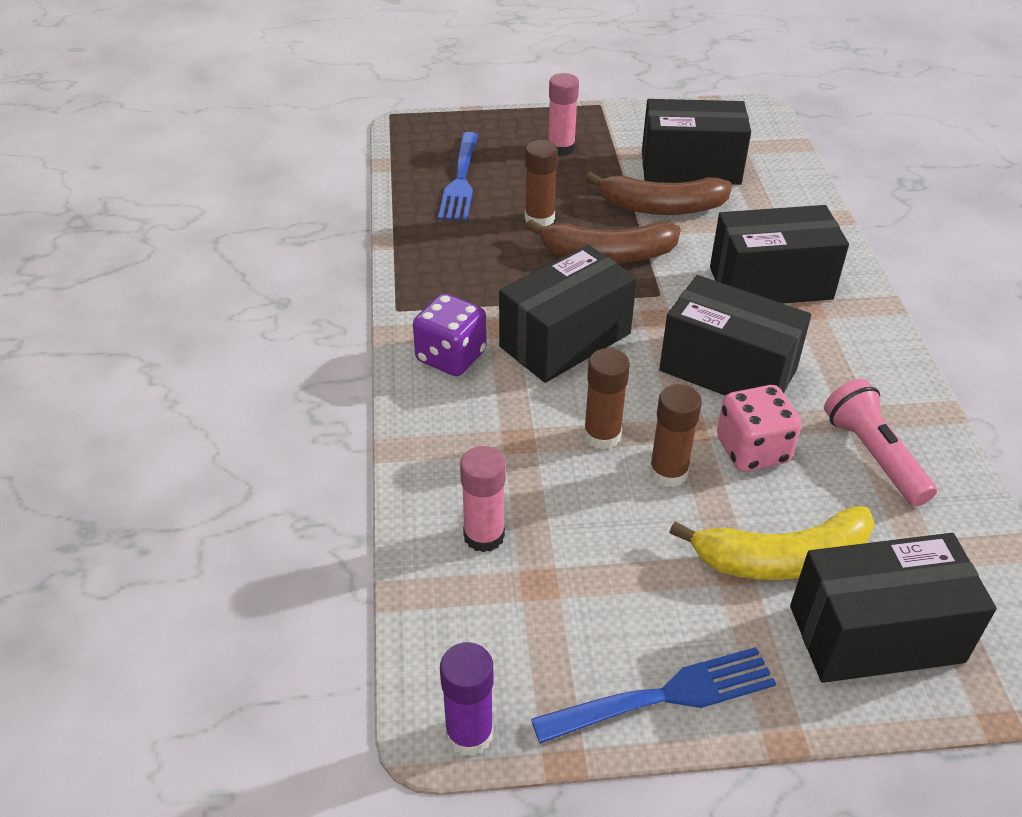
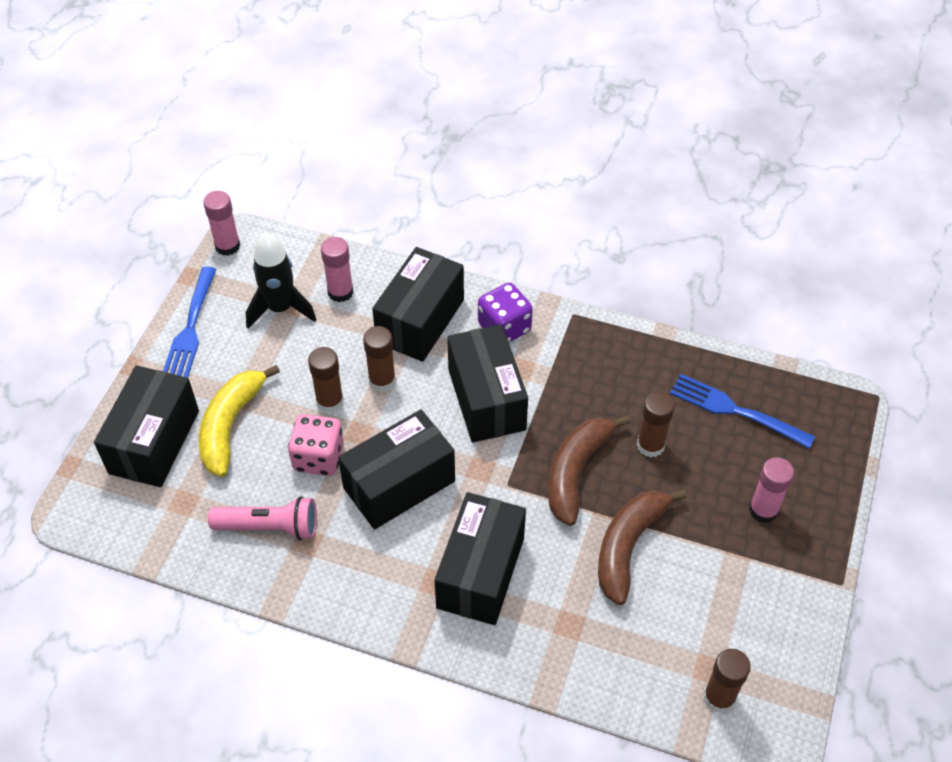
camera: 115 degrees right, 10 degrees up
(469, 733) = (227, 246): purple glue stick -> pink glue stick
(555, 594) = (280, 308): none -> black rocket
(690, 167) = (685, 606): black box -> black box (420, 321)
(752, 138) = (719, 697): none -> brown glue stick

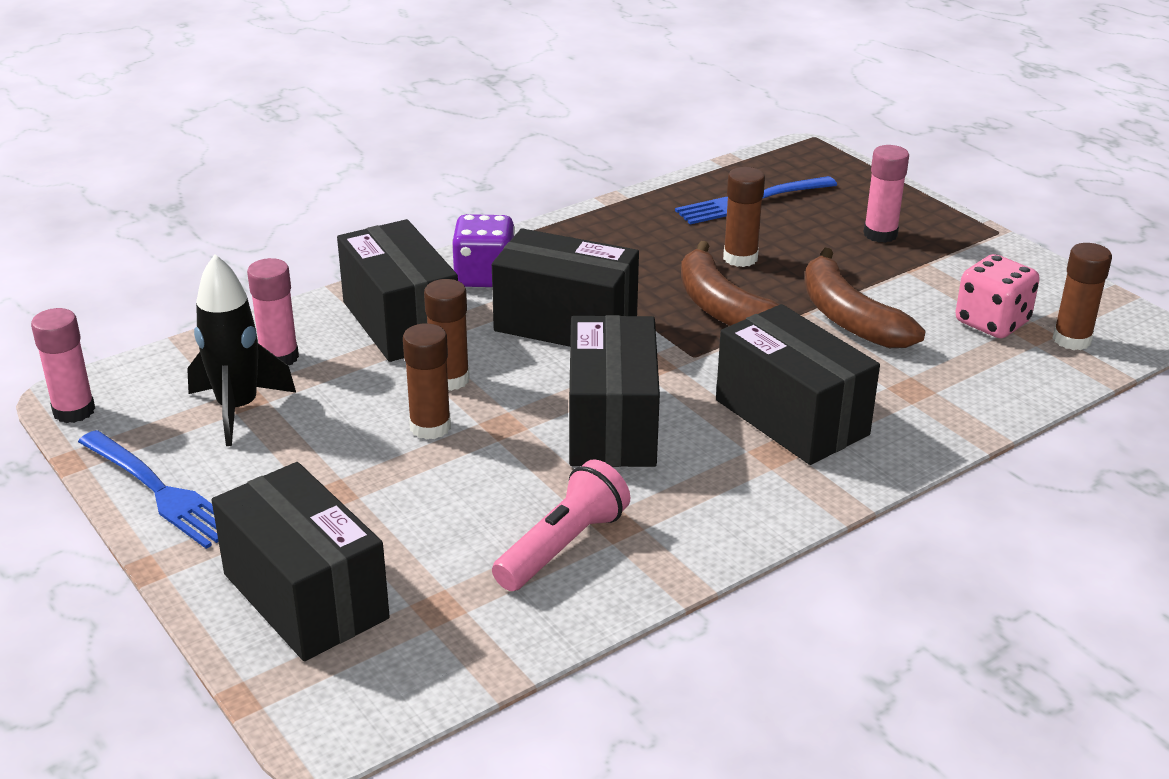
camera: 55 degrees left, 20 degrees down
(230, 425) = (365, 518): yellow banana -> none
(318, 458) = (503, 467): pink dice -> pink dice (992, 322)

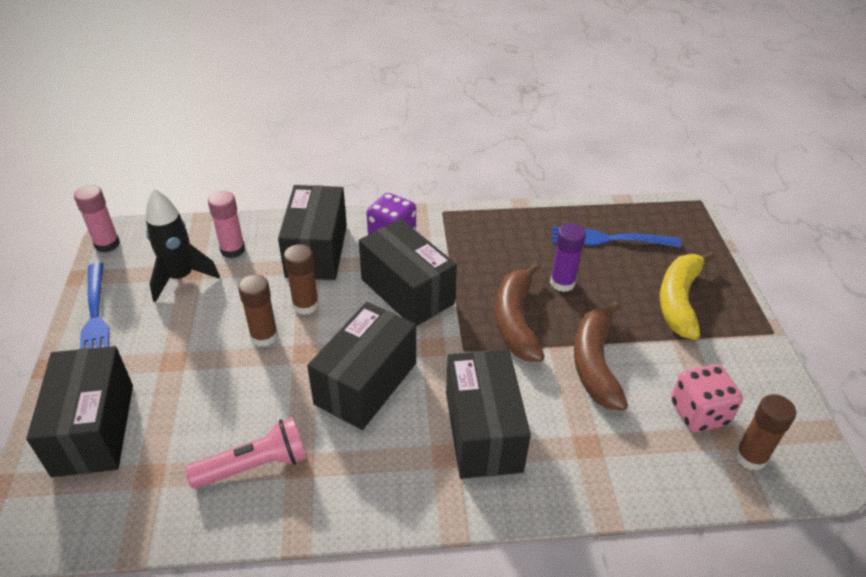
camera: 30 degrees right, 10 degrees up
(740, 258) = (562, 283): brown glue stick -> purple glue stick
(880, 234) = (679, 300): pink glue stick -> yellow banana

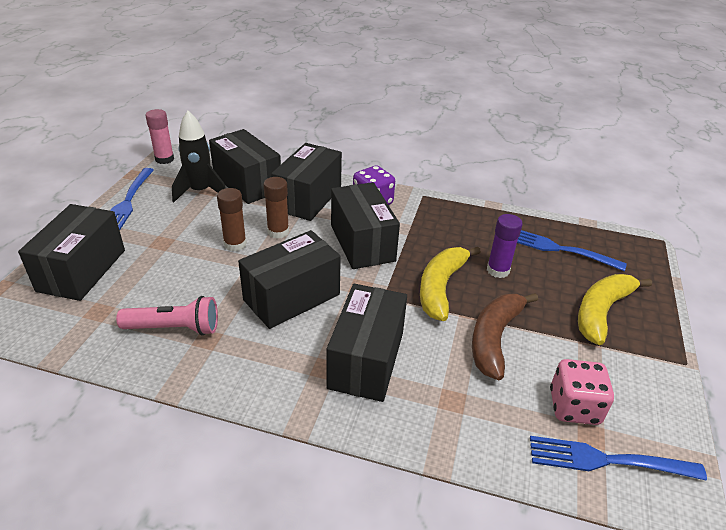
camera: 20 degrees right, 5 degrees down
(232, 250) = (247, 183): pink glue stick -> black box
(515, 321) = (440, 287): brown banana -> yellow banana
(750, 457) = (608, 460): brown glue stick -> blue fork

